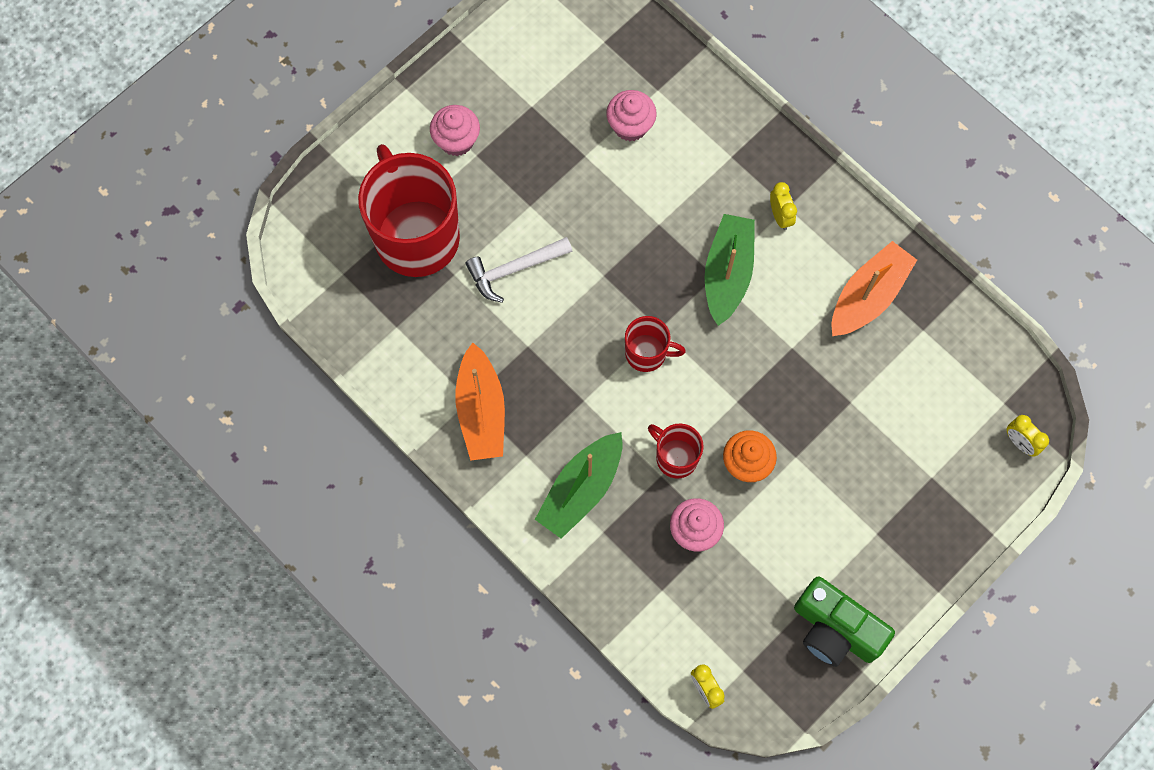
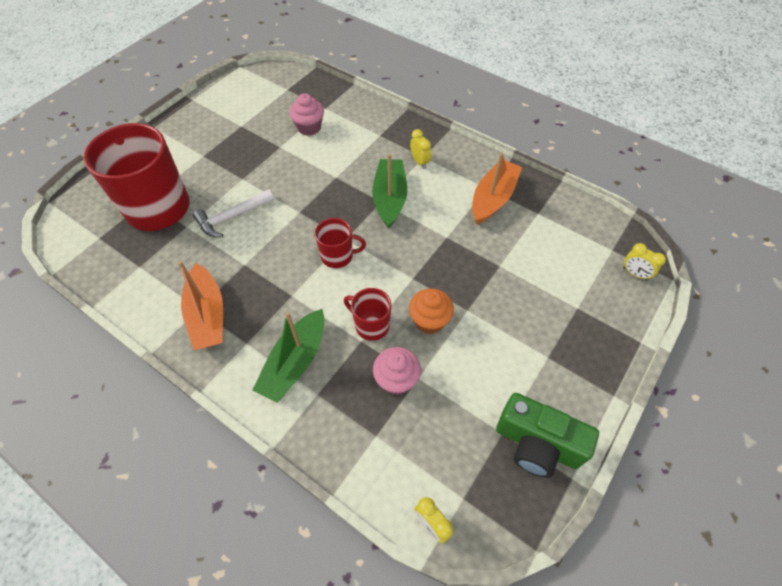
camera: 10 degrees left, 15 degrees down
(456, 140) = (189, 149): pink cupcake -> none

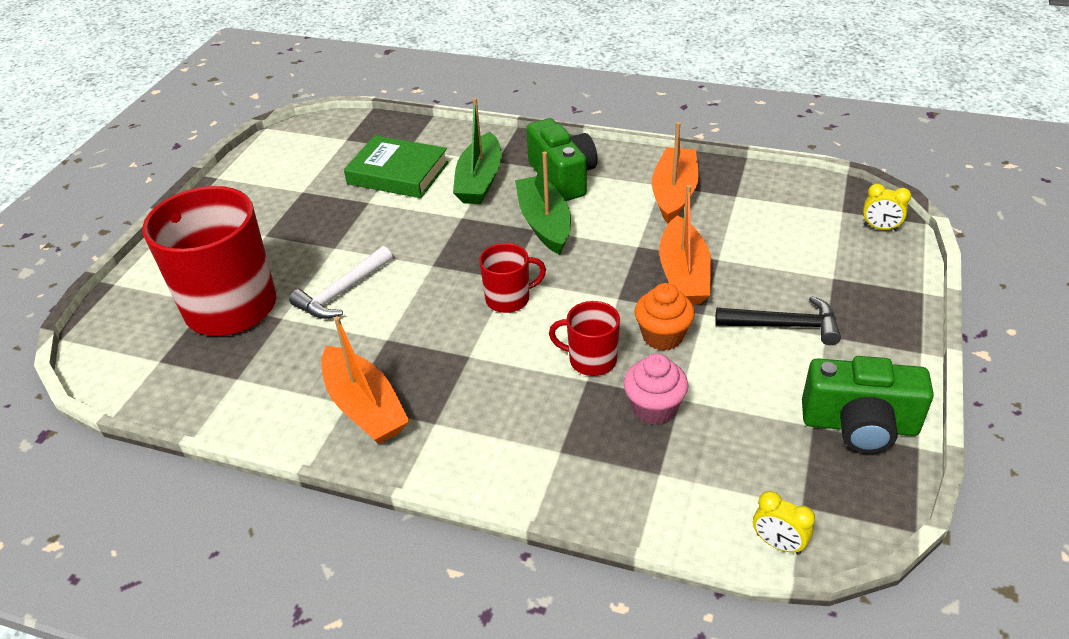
camera: 15 degrees left, 15 degrees down
(295, 362) = (512, 426): green boat -> green boat (479, 180)
(309, 127) = (398, 173): pink cupcake -> green book
(420, 162) = (562, 177): yellow clock -> green camera
(468, 272) = (683, 274): none -> orange boat
(521, 339) = (784, 325): none -> black hammer

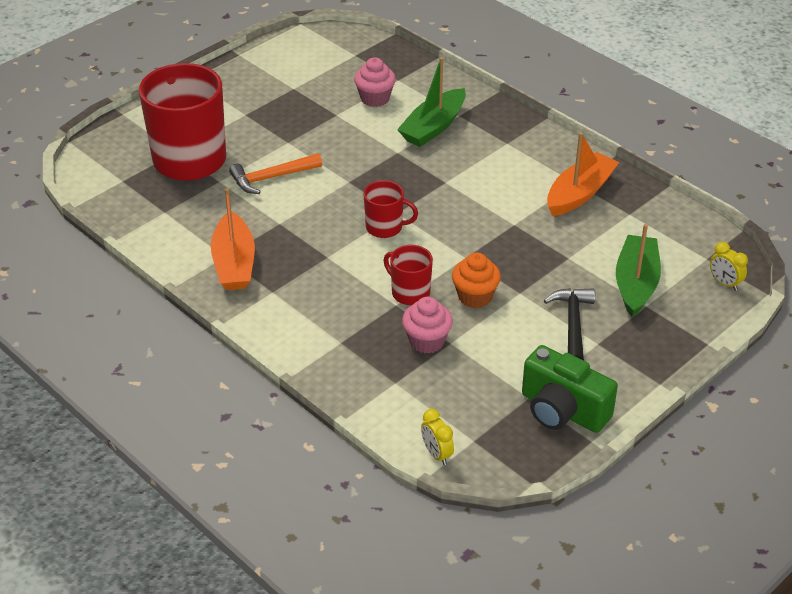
camera: 25 degrees right, 0 degrees up
(342, 292) = (271, 178): white hammer -> orange hammer
(398, 173) = (375, 98): green book -> pink cupcake
(544, 223) = (456, 180): green boat -> green boat (636, 283)
(562, 177) = (501, 147): green camera -> none
(683, 274) = (530, 259): orange boat -> none
(784, 325) = (573, 324): black hammer -> black hammer turned 120 degrees counterclockwise

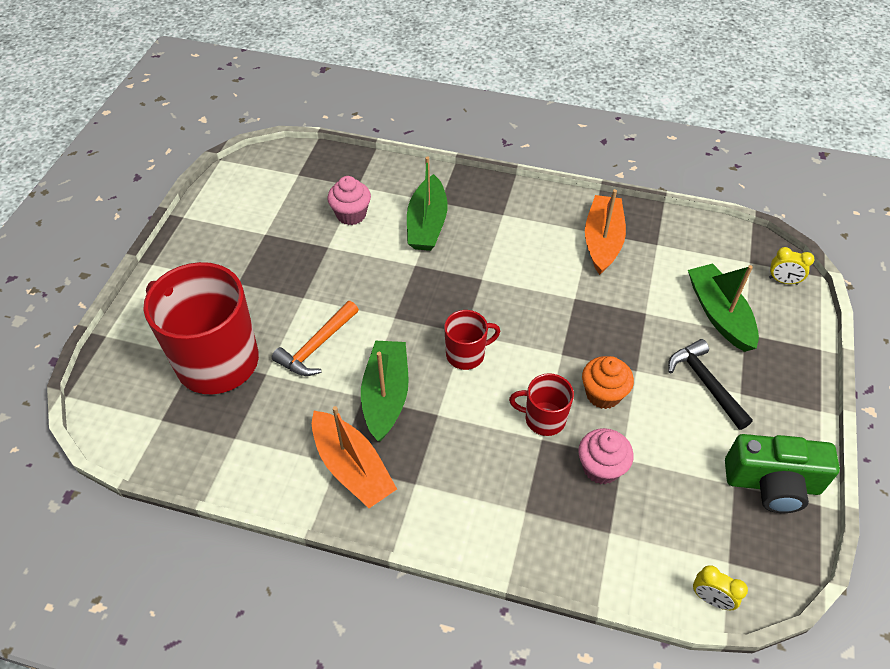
camera: 30 degrees left, 10 degrees up
(297, 229) = (386, 395): none -> green boat

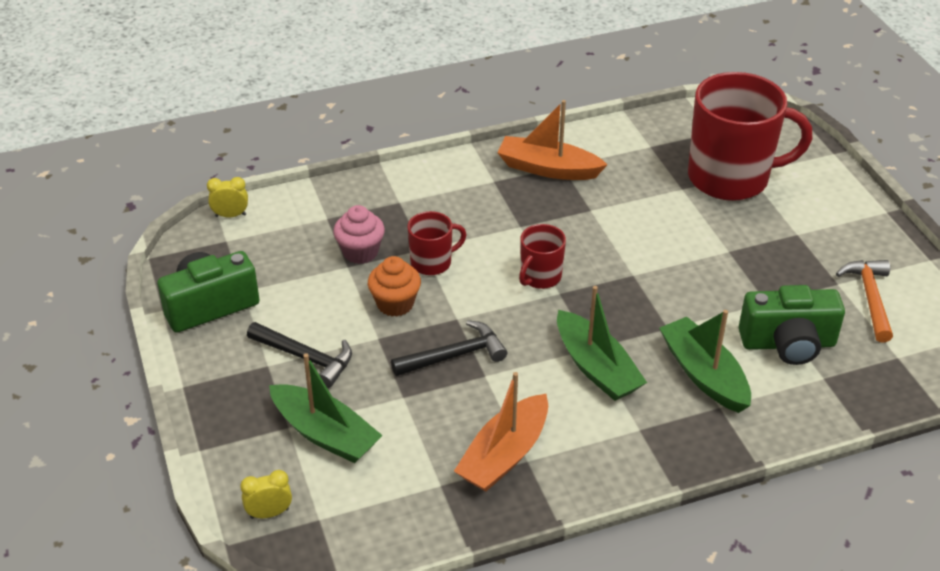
camera: 145 degrees right, 10 degrees down
(317, 346) = (668, 223): orange hammer -> orange hammer (870, 298)
(351, 214) = (788, 343): pink cupcake -> green camera
(386, 395) = (573, 218): green boat -> green boat (596, 368)
(586, 324) = (454, 355): none -> black hammer
(602, 241) = (504, 455): orange boat -> orange boat turned 60 degrees clockwise

